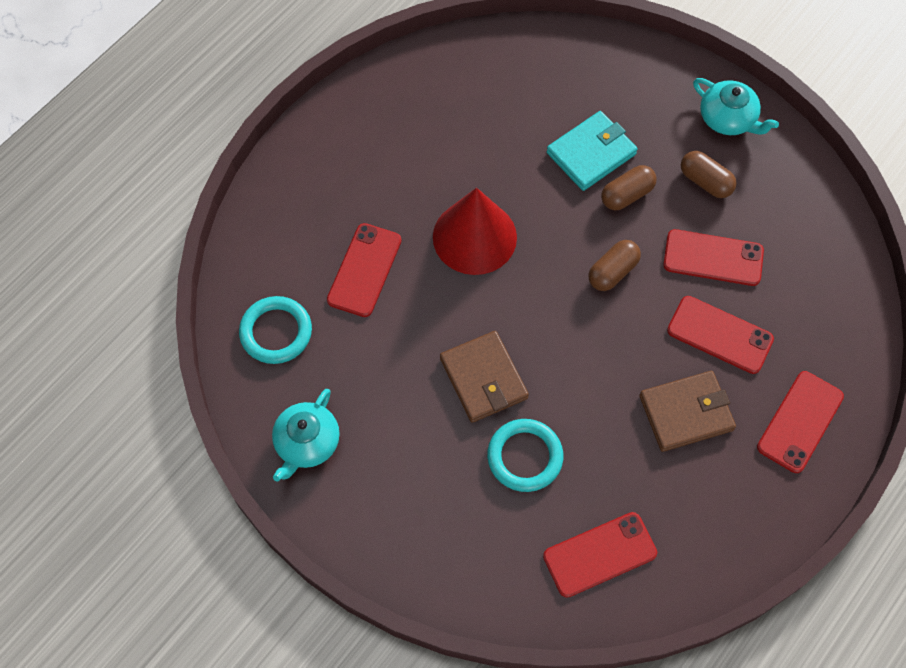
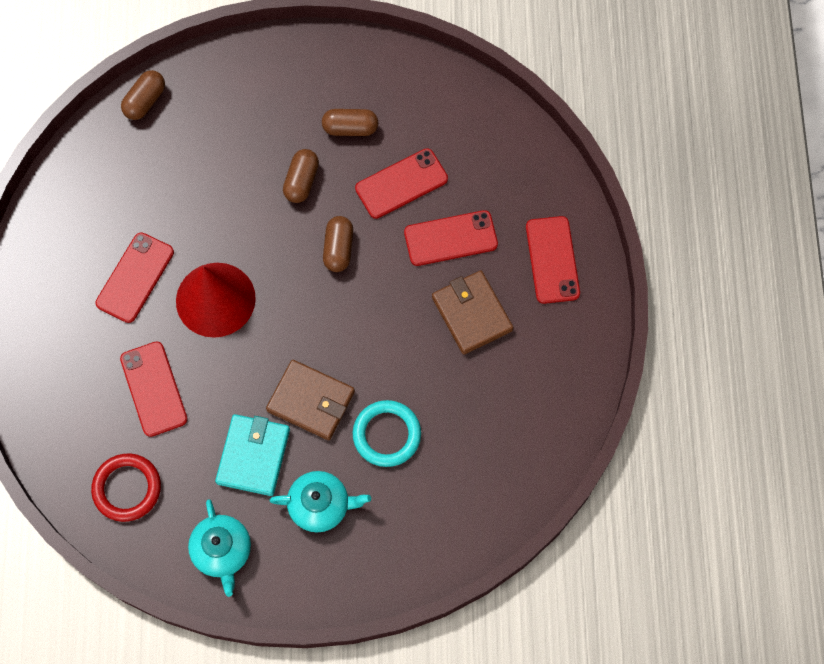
camera: 40 degrees left, 5 degrees up
(276, 332) = (127, 488): turquoise ring -> red ring
(550, 43) = (145, 101): none -> brown capsule
(591, 153) = (249, 168): turquoise wallet -> turquoise wallet (253, 456)
(599, 554) = (493, 461): red phone -> red phone (135, 277)
(686, 412) = (471, 314): brown wallet -> brown wallet turned 60 degrees counterclockwise
(728, 118) = (328, 65): turquoise teapot -> turquoise teapot (320, 505)

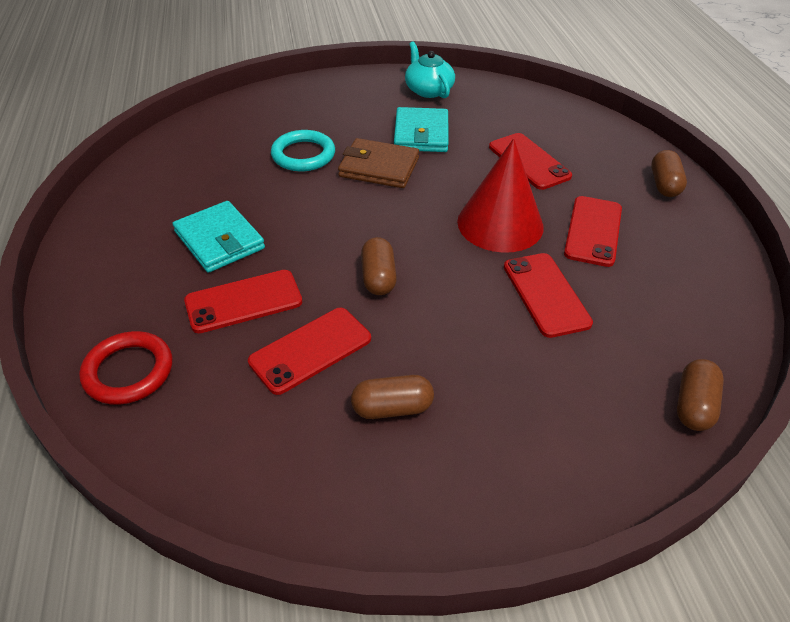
camera: 170 degrees right, 25 degrees down
(127, 488) = (520, 110): red ring -> red ring (128, 371)
(301, 181) = (442, 337): brown capsule -> brown capsule (664, 184)
(320, 505) = (355, 115): turquoise teapot -> none
(471, 314) = (219, 240): brown wallet -> turquoise wallet
(552, 260) = (117, 295): red phone -> red phone (546, 294)

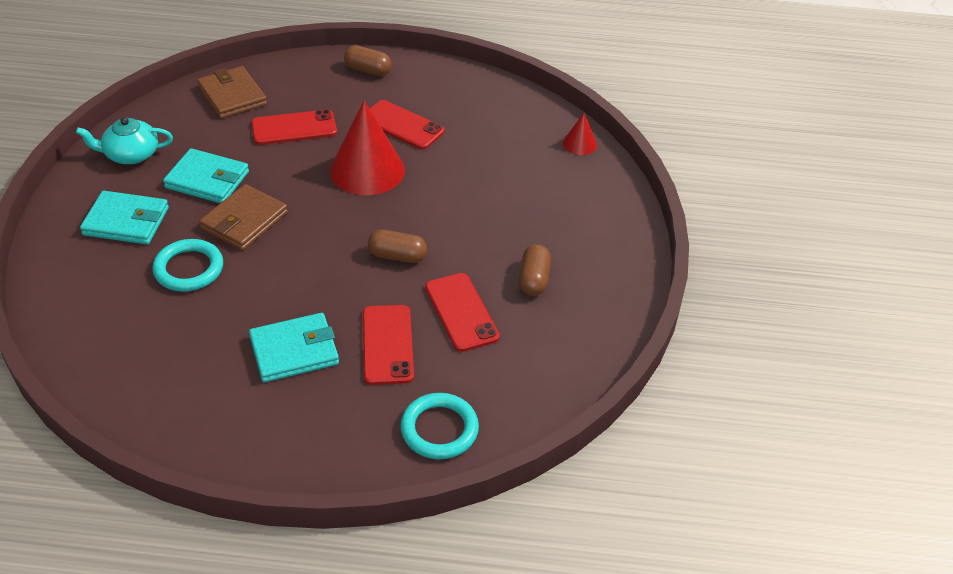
camera: 75 degrees left, 0 degrees up
(128, 371) = (439, 429): red ring -> turquoise ring
(346, 110) = (126, 221): none -> turquoise wallet
(545, 116) = (232, 96): none -> brown wallet
(546, 294) = (458, 172): red phone -> none
(693, 405) = (579, 144): brown capsule -> red cone

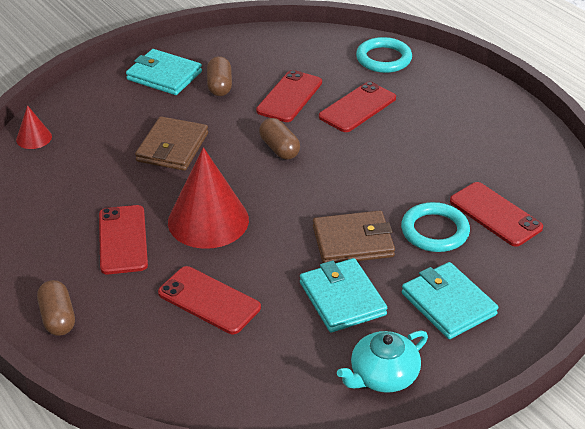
camera: 130 degrees left, 5 degrees down
(131, 154) = (383, 376): turquoise teapot -> turquoise teapot turned 105 degrees clockwise
(150, 317) = (495, 214): none -> red phone
(232, 96) = (215, 381): brown wallet -> brown wallet (172, 147)
(294, 351) = (418, 137): turquoise wallet -> turquoise wallet (164, 76)
(533, 279) = (219, 86): brown capsule -> brown capsule turned 60 degrees counterclockwise

